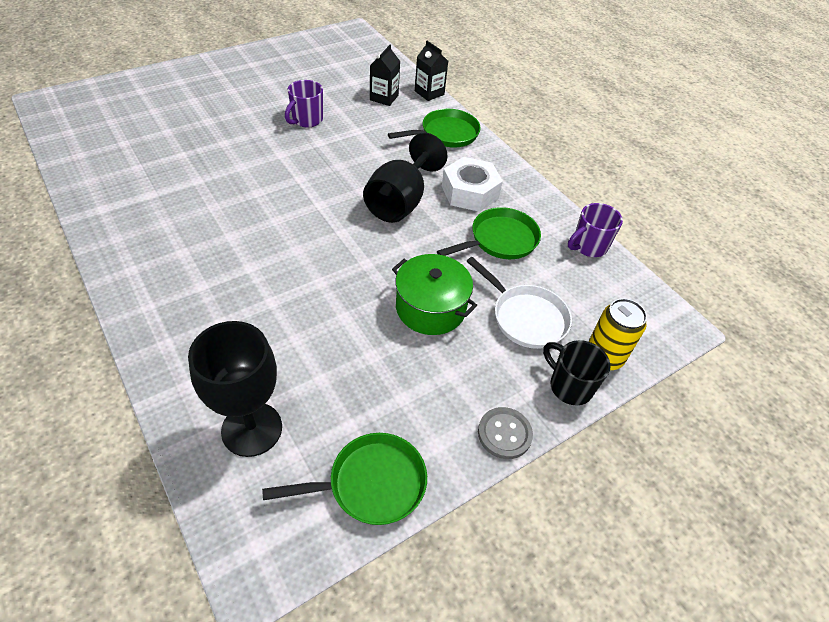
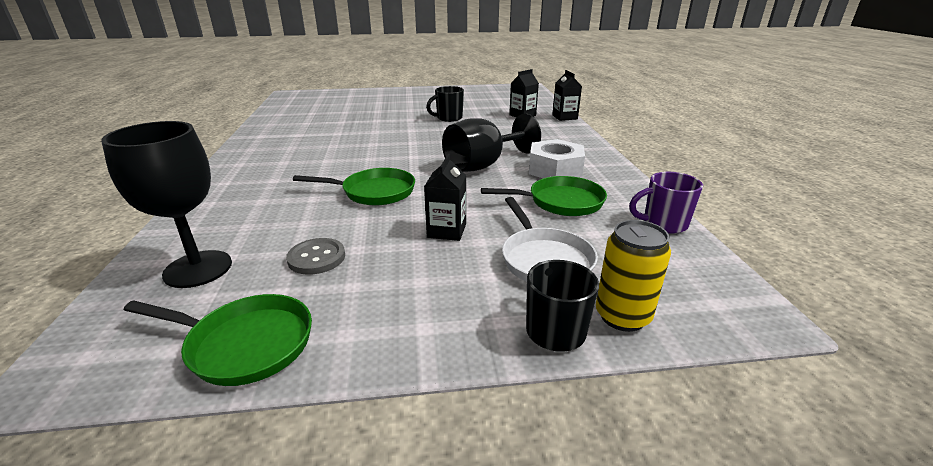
camera: 30 degrees right, 20 degrees down
(306, 120) = (448, 118): purple mug -> black mug
(430, 308) = (446, 231): green pot -> black carton
(446, 134) = (561, 137): green pan -> green pan (374, 192)
(504, 434) = (433, 350): grey button -> grey button (316, 258)

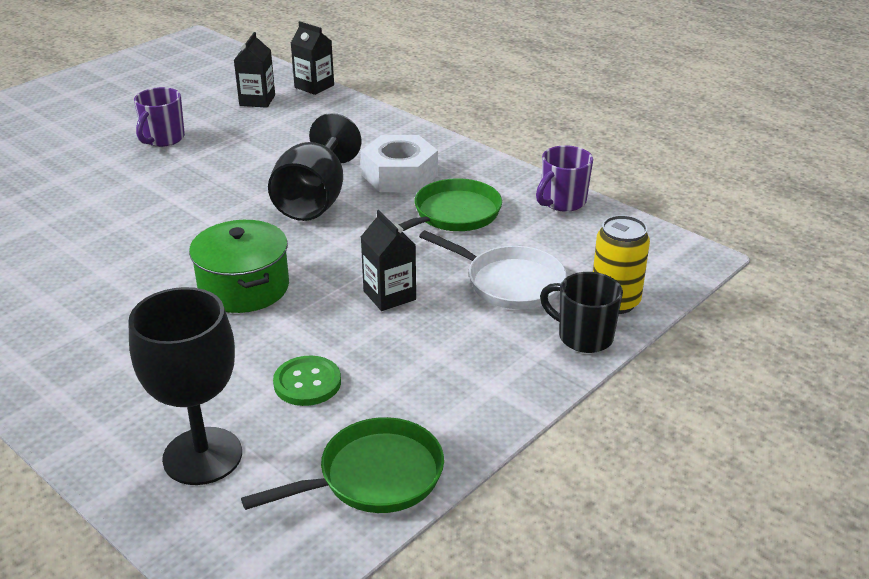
camera: 40 degrees left, 5 degrees up
(316, 258) = (307, 383): grey button -> green button
(374, 192) = (244, 287): green pan -> green pot
(448, 118) = (163, 139): black mug -> purple mug

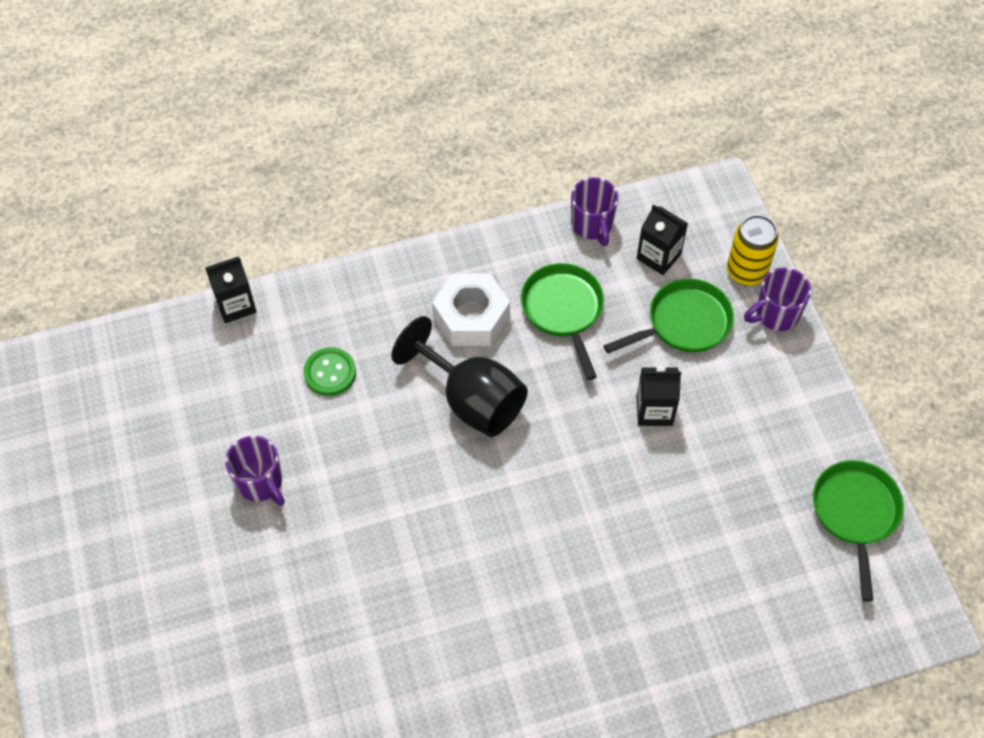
camera: 60 degrees left, 25 degrees up
(202, 456) = (782, 611): black goblet -> none
(244, 287) = (582, 508): green pot -> none
(257, 100) = (231, 368): black carton -> black carton (658, 256)
(307, 383) = (735, 512): green button -> green button (330, 373)
(509, 282) = (684, 323): white pan -> green pan
(583, 337) = (775, 314): black mug -> purple mug

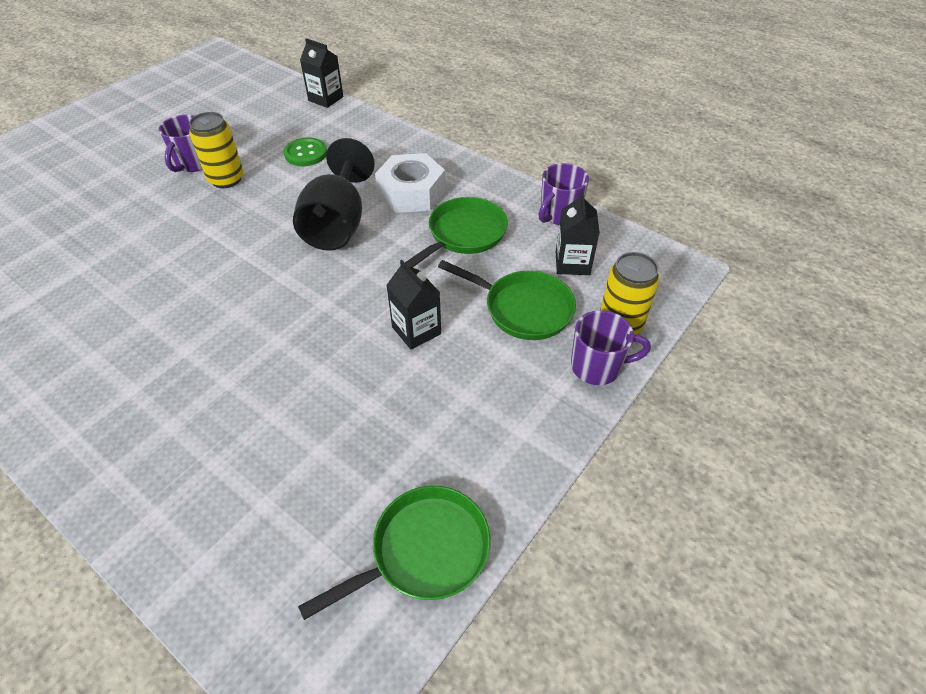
camera: 55 degrees right, 10 degrees down
(317, 463) = (226, 179): none -> yellow can
(775, 314) = (597, 367): purple mug -> purple mug turned 150 degrees clockwise

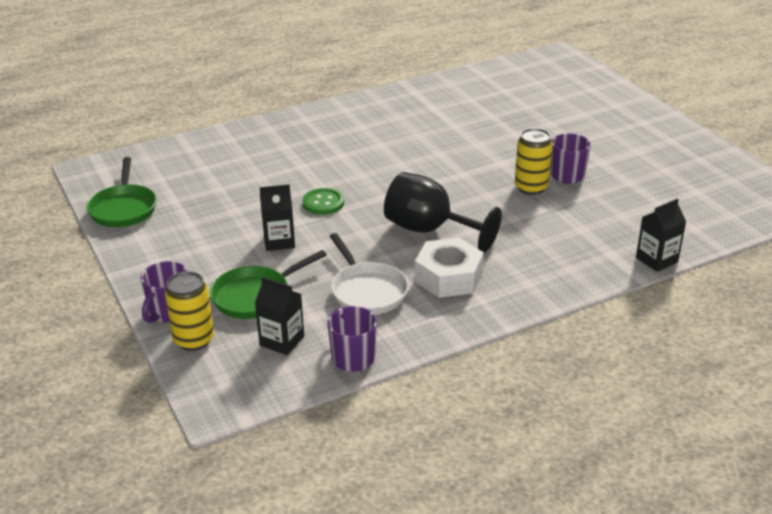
camera: 115 degrees right, 15 degrees down
(306, 153) = (550, 231): green button -> green button (323, 203)
(464, 234) = (367, 291): green pan -> white pan

